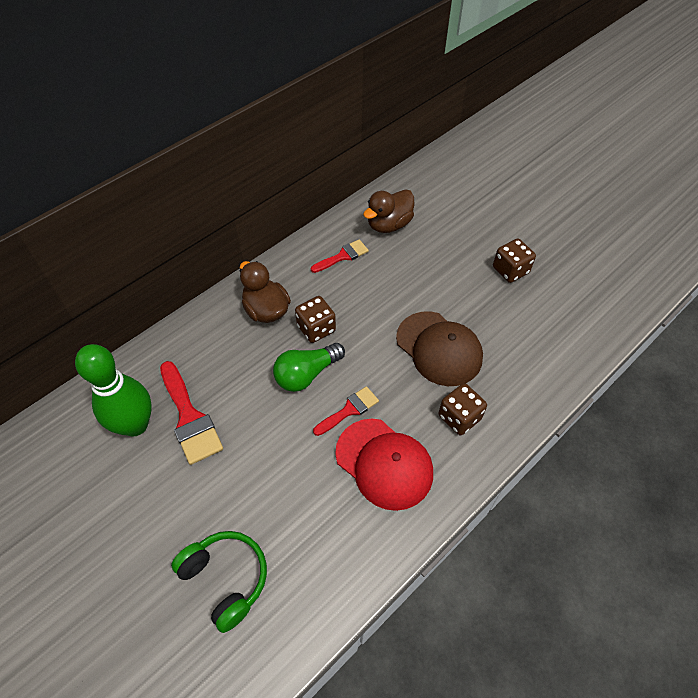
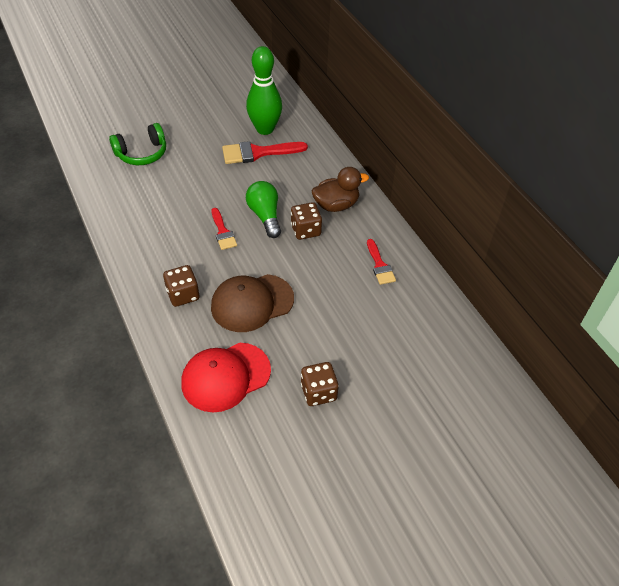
camera: 105 degrees right, 5 degrees down
(384, 463) = (171, 240): red cap -> red cap (225, 377)
(389, 224) = (411, 310): brown duck -> none

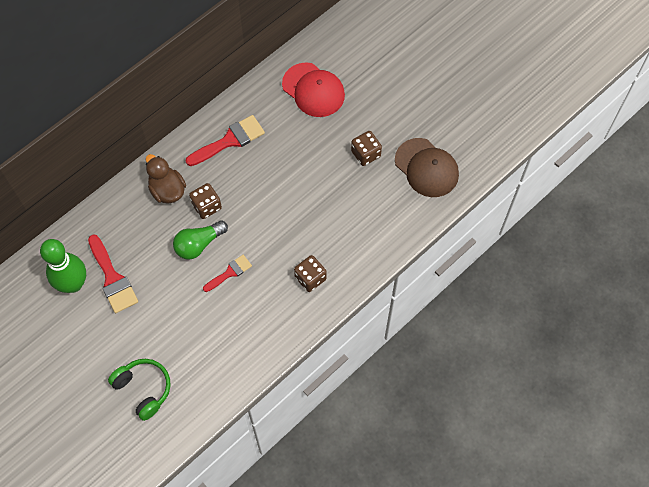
camera: 105 degrees left, 15 degrees up
(225, 377) = (375, 219): red cap -> red cap (313, 90)
(252, 303) = (301, 223): brown cap -> brown cap (426, 168)
(380, 265) = (230, 140): red brush -> red brush, size x1.64

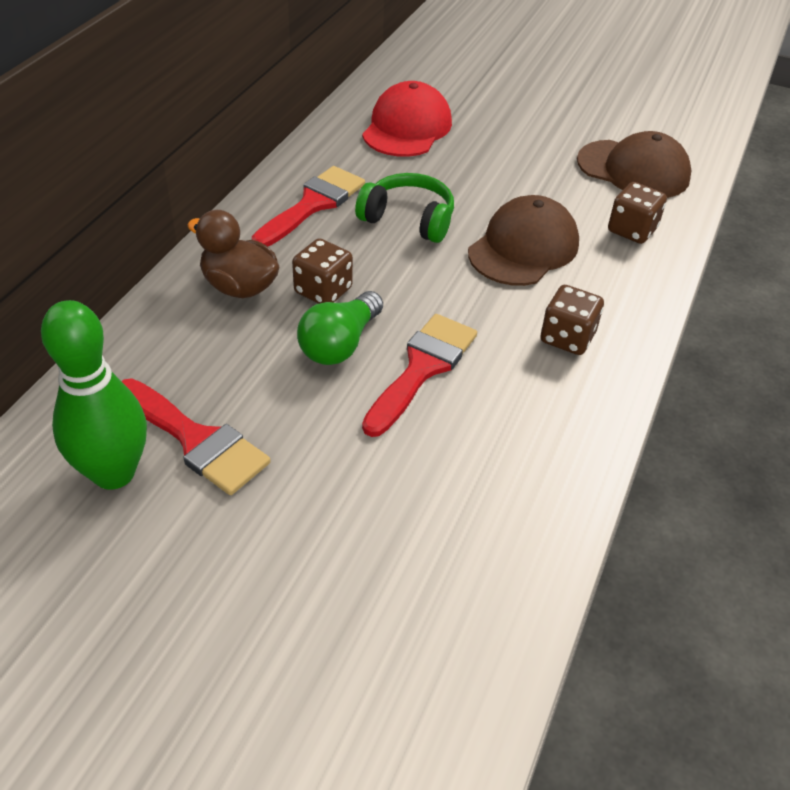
camera: 25 degrees left, 20 degrees down
(143, 389) = (364, 617): green headphones -> green headphones (408, 219)
(230, 272) = (422, 368): red brush -> red brush, size x1.64
(313, 90) = (407, 128): red cap -> red cap turned 90 degrees counterclockwise
(324, 210) = (523, 248): none -> brown cap
(365, 154) = (535, 174): brown dice -> brown dice (632, 230)

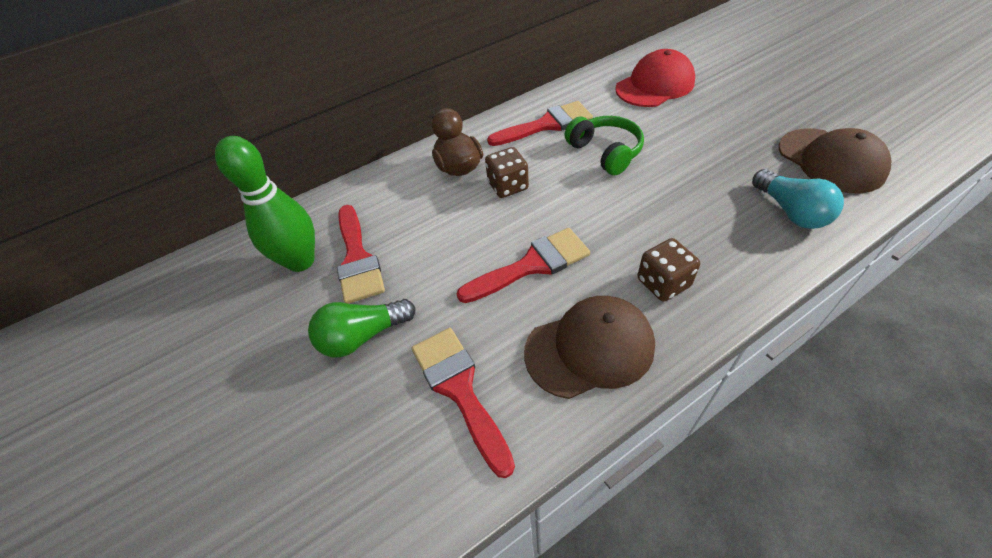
camera: 40 degrees right, 5 degrees up
(340, 344) = (490, 227): green light bulb -> green light bulb (362, 336)
(446, 523) = (459, 389): none -> red brush
(523, 248) = (680, 198): brown cap -> brown cap (589, 348)
(632, 230) = (790, 211): brown dice -> turquoise light bulb

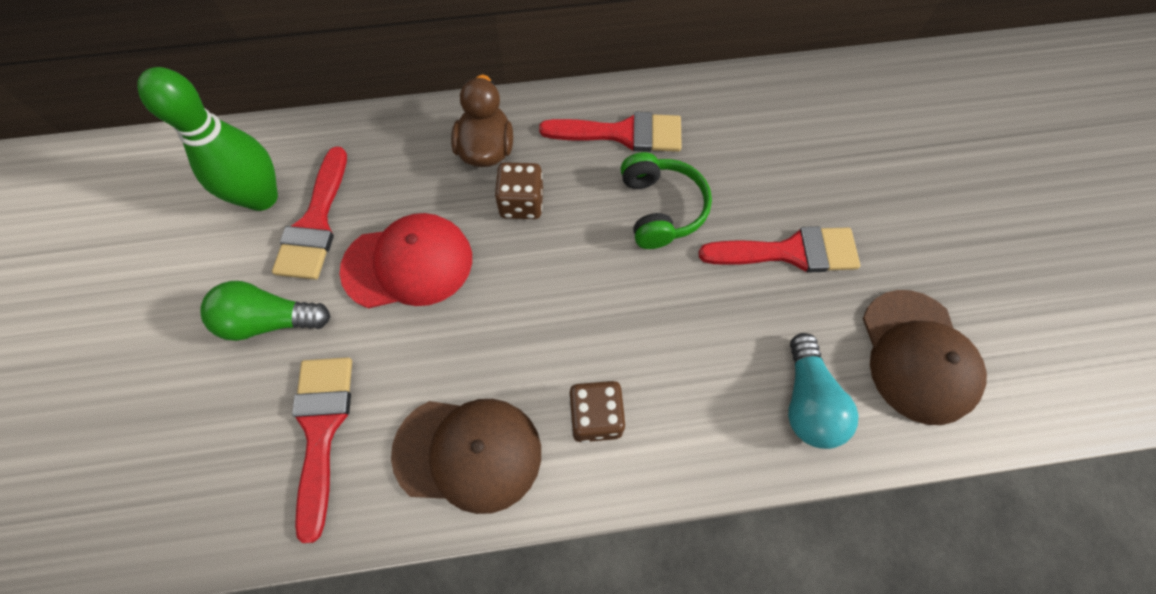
camera: 20 degrees right, 15 degrees up
(532, 265) = (478, 322): red brush -> red brush (790, 252)
(655, 85) = (795, 133): red cap -> red cap (408, 264)

